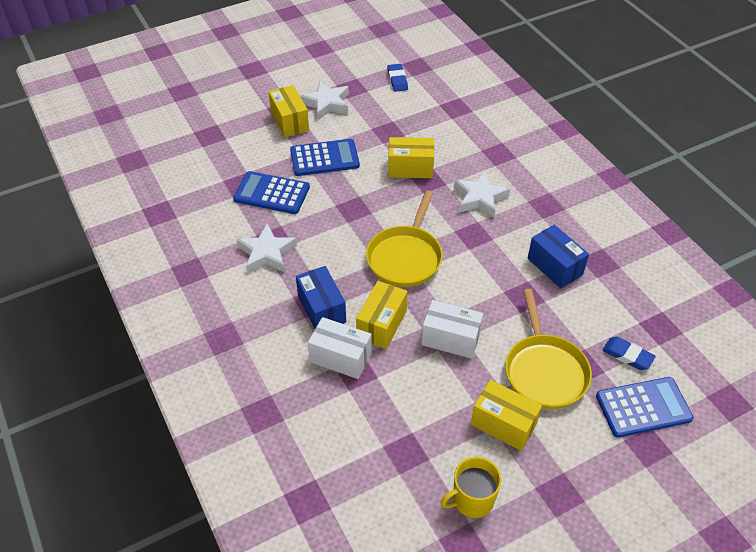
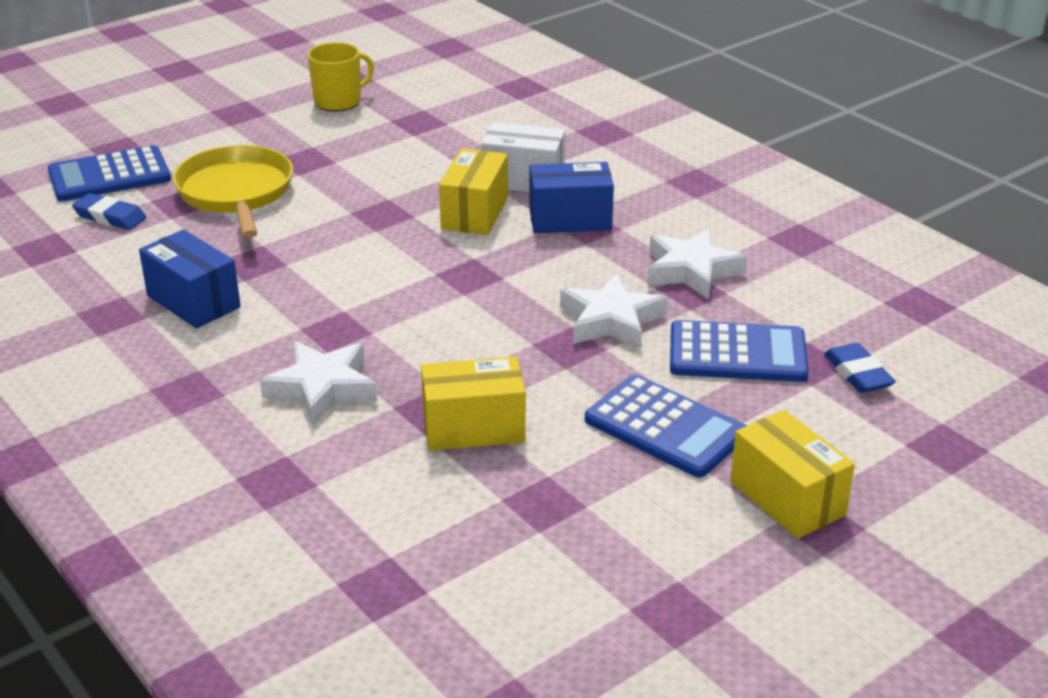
camera: 170 degrees right, 15 degrees down
(322, 309) = (570, 219): blue box -> blue box turned 60 degrees counterclockwise
(324, 158) = (665, 427): blue calculator -> blue calculator turned 120 degrees counterclockwise
(327, 104) = (721, 556): white star -> white star (611, 320)
(397, 80) = (557, 655): blue eraser -> blue eraser (858, 373)
(405, 257) = (454, 288): yellow pan -> none
(450, 339) = (370, 209): white box -> none
(503, 424) = (298, 149): yellow box -> none

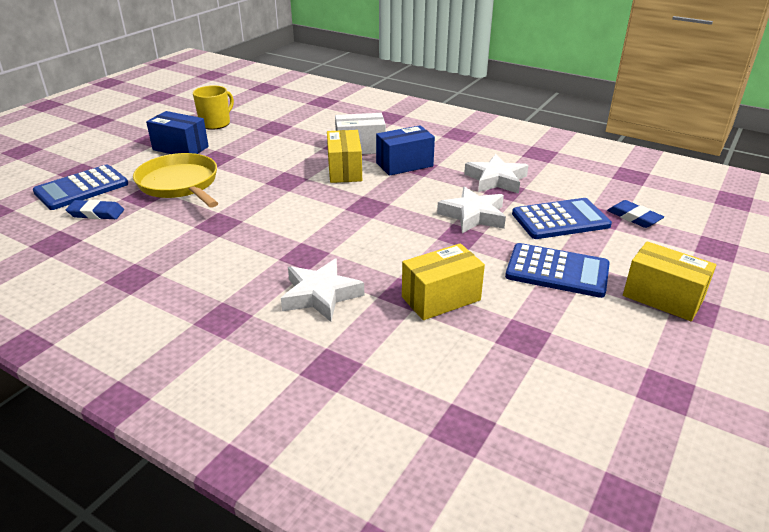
camera: 20 degrees left, 0 degrees up
(193, 301) = (191, 256): blue box -> blue box (180, 148)

